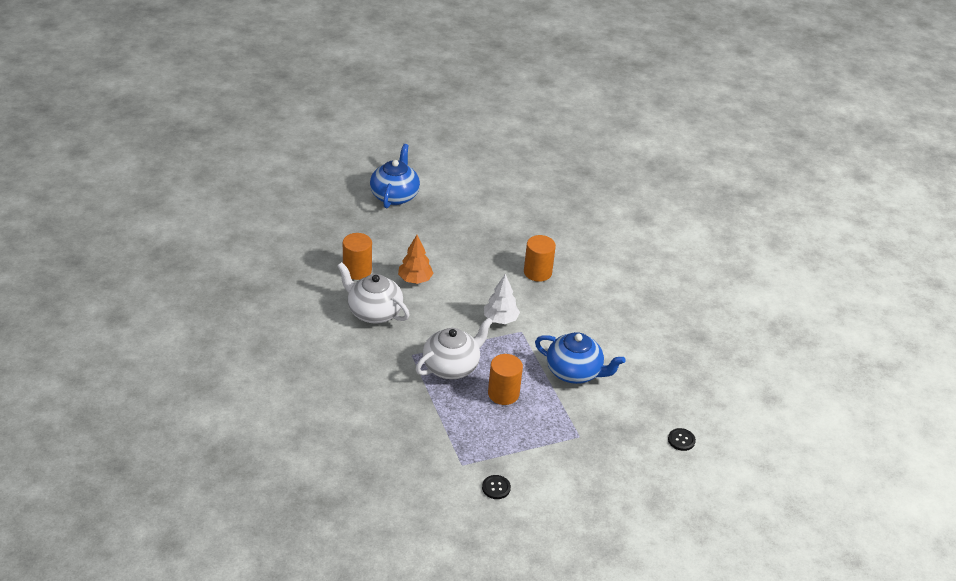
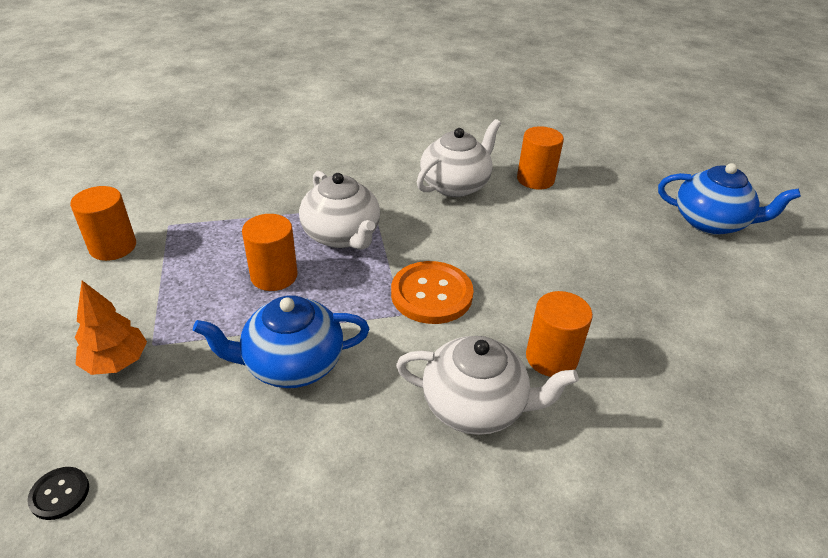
camera: 100 degrees right, 0 degrees up
(415, 280) = (520, 222): orange tree -> orange tree (116, 362)
(496, 488) = (113, 247): black button -> orange cylinder
(500, 319) = (431, 294): white tree -> orange button
(574, 372) = (292, 364): blue teapot -> blue teapot turned 45 degrees clockwise
(579, 300) = (475, 406): none -> white teapot

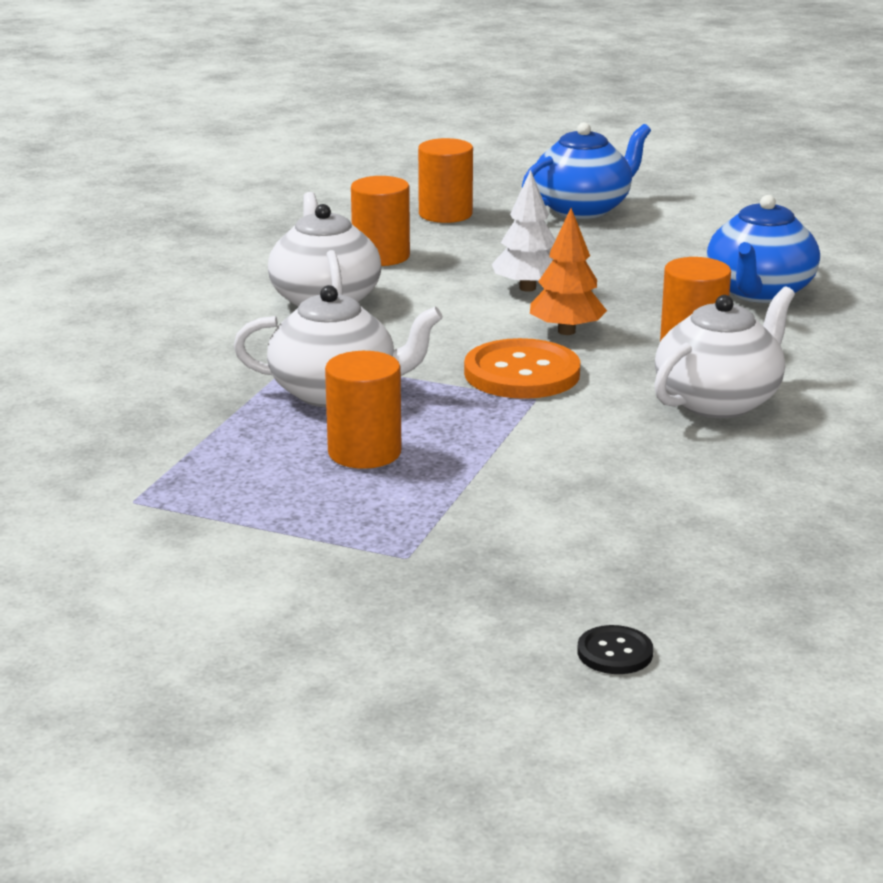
camera: 55 degrees left, 15 degrees down
(113, 247) = (131, 551): orange cylinder -> orange cylinder (445, 214)
(116, 362) = (414, 586): orange tree -> orange tree (566, 331)
(292, 364) = (548, 478): blue teapot -> blue teapot (759, 292)
(558, 248) = (527, 288): none -> white tree

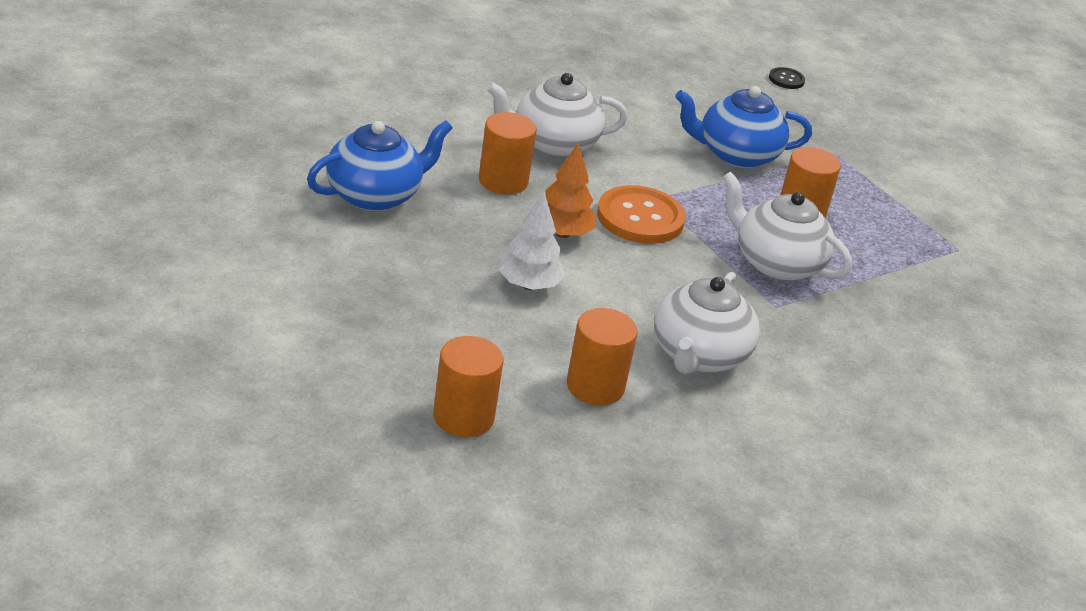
camera: 150 degrees left, 10 degrees up
(583, 209) = (331, 354): blue teapot -> blue teapot (736, 155)

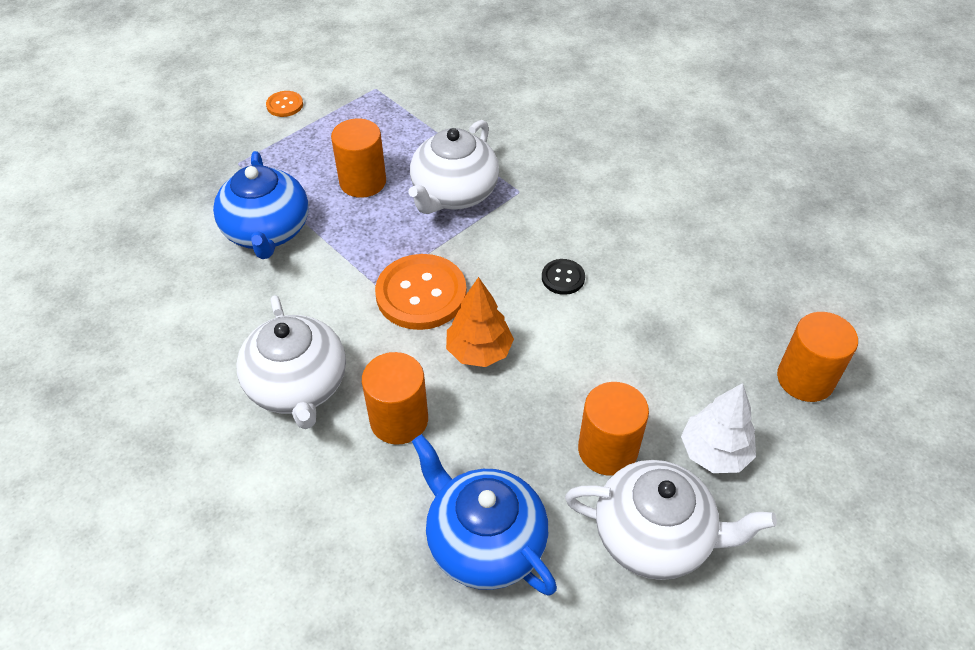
camera: 95 degrees left, 15 degrees up
(529, 285) = (583, 364): white tree -> white tree (714, 452)
(595, 386) = (703, 295): orange cylinder -> orange cylinder (607, 450)
(698, 356) = (619, 234): white teapot -> white teapot (654, 536)
(786, 79) = (88, 203): black button -> black button (563, 278)
(926, 190) = (285, 105): none -> orange button

